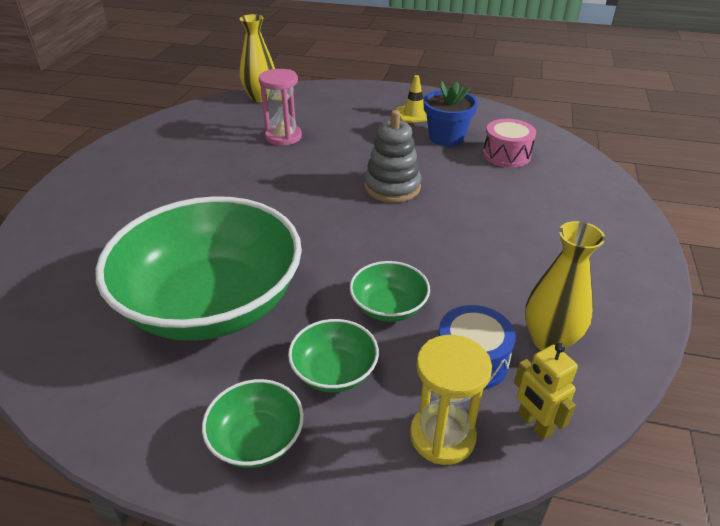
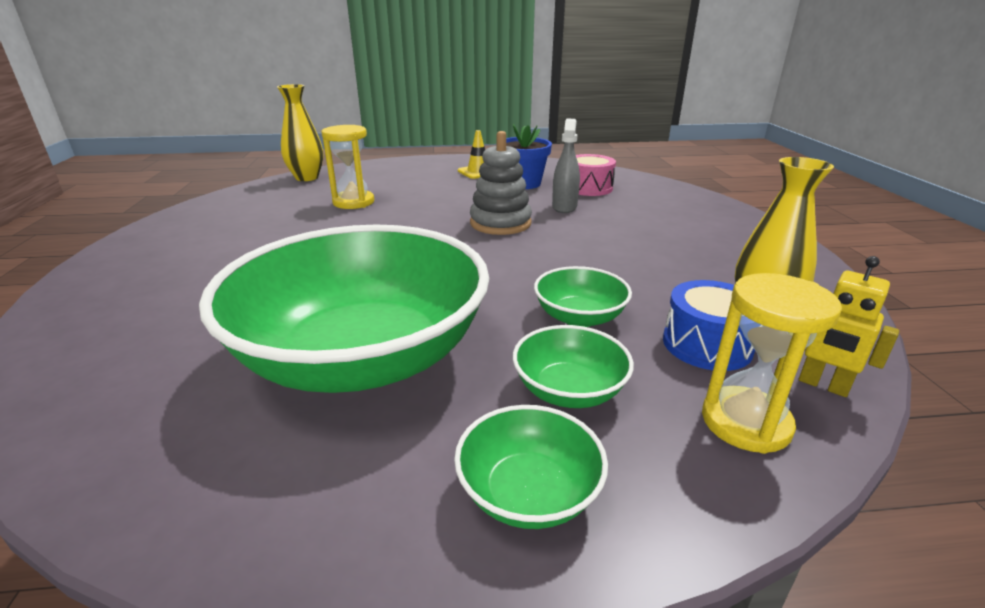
camera: 20 degrees left, 10 degrees down
(283, 137) = (353, 202): pink hourglass -> yellow hourglass
(464, 177) = (564, 207): none -> grey spray bottle

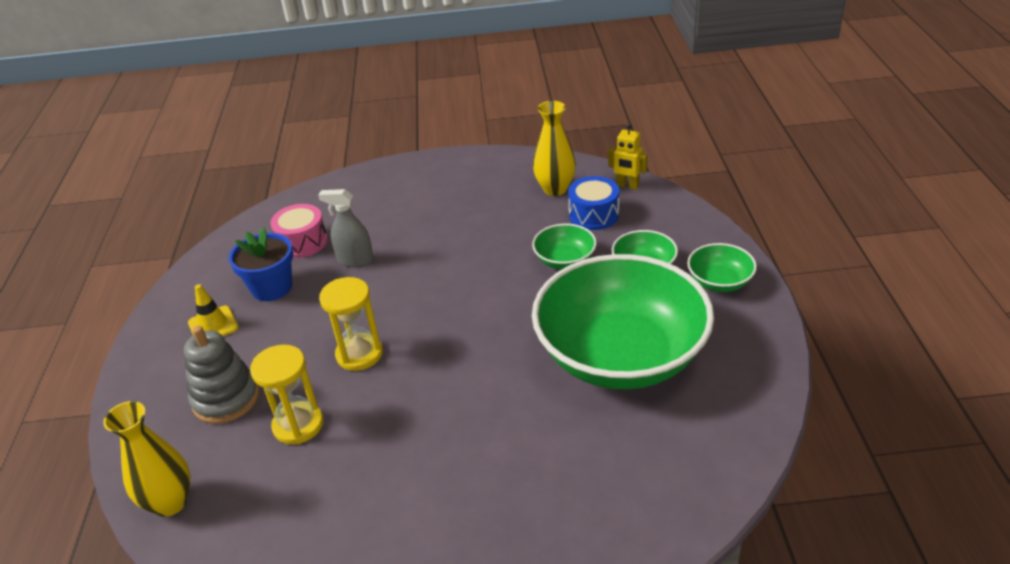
camera: 85 degrees left, 10 degrees up
(500, 223) = (390, 301): grey stacking toy -> grey stacking toy (226, 398)
(745, 422) = (660, 214): yellow hourglass -> yellow hourglass (359, 354)
(823, 385) = (627, 186): yellow robot -> yellow robot turned 75 degrees clockwise

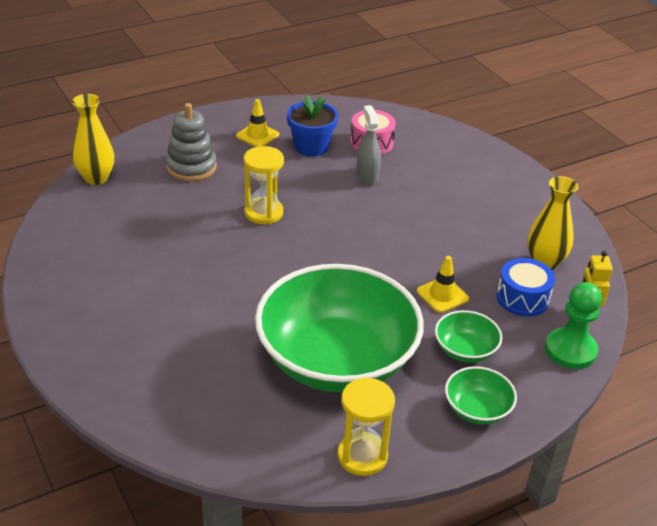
camera: 60 degrees right, 0 degrees up
(298, 425) = (182, 207): yellow hourglass -> yellow hourglass (362, 456)
(565, 260) = (442, 295): green bowl -> yellow traffic cone
(669, 209) = (570, 350): none -> green pawn

